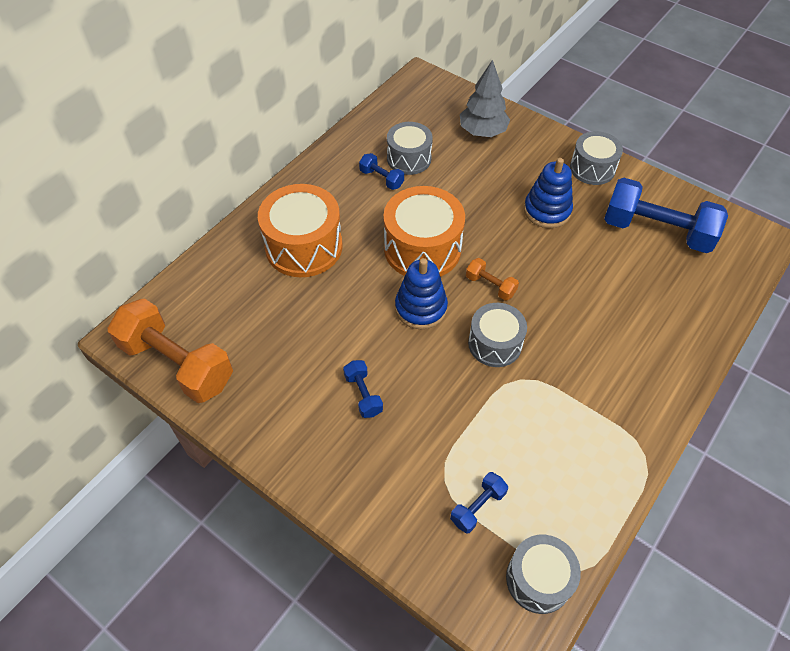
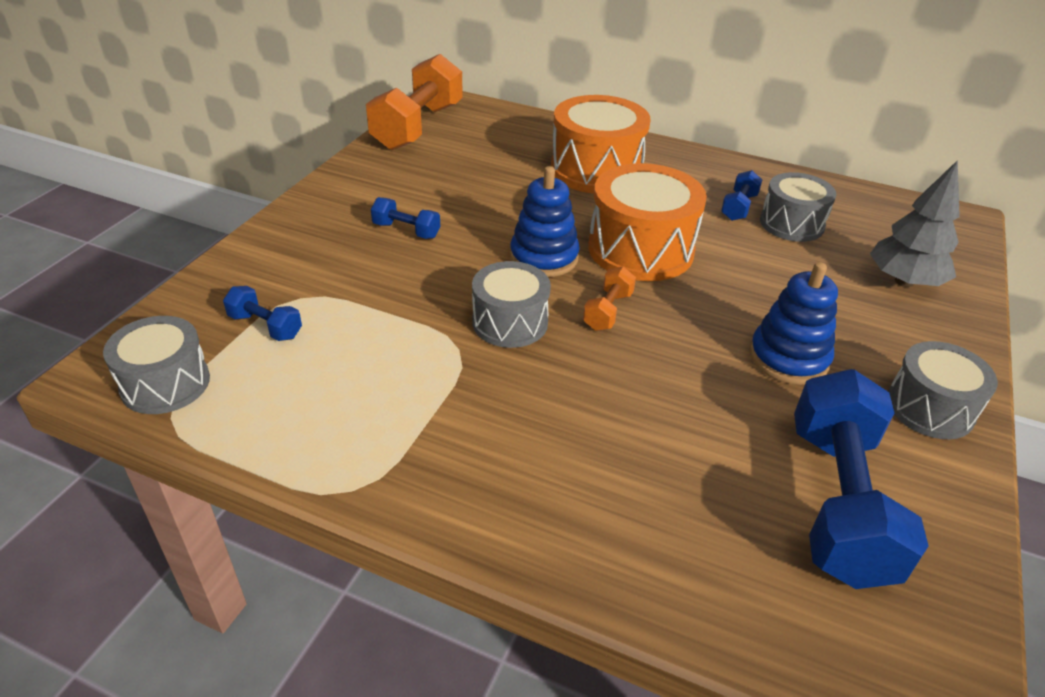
camera: 75 degrees right, 15 degrees down
(363, 394) = (406, 230): blue dumbbell -> blue dumbbell turned 60 degrees clockwise

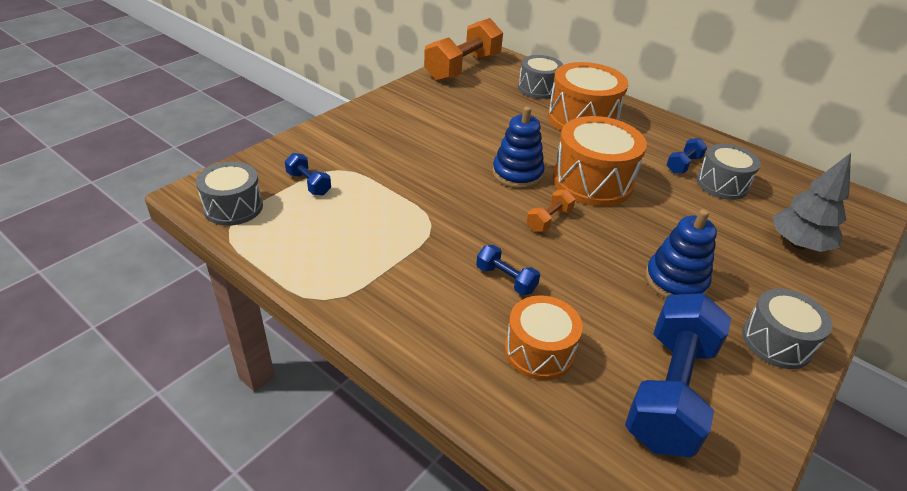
camera: 15 degrees right, 0 degrees up
(406, 230) = (426, 138): blue dumbbell -> blue dumbbell (506, 279)
(510, 322) = (474, 214): grey drum -> grey drum (538, 88)
(664, 490) = (539, 351): none -> orange drum

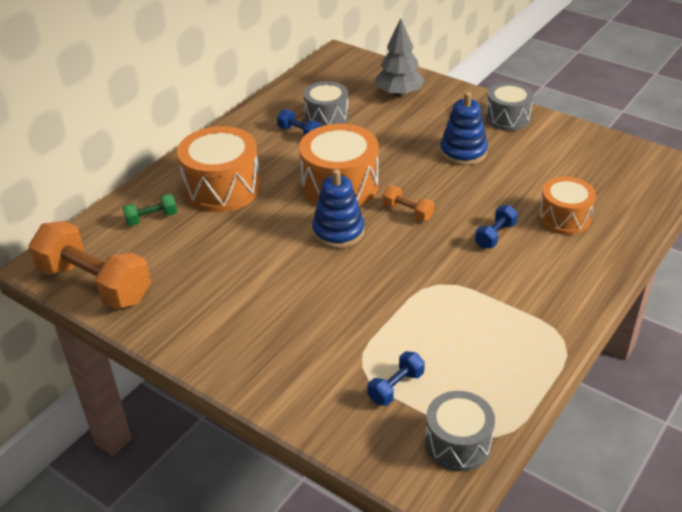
camera: 90 degrees left, 0 degrees up
(538, 88) = (151, 218): grey drum -> green dumbbell
(669, 391) = (572, 164): blue dumbbell -> none

